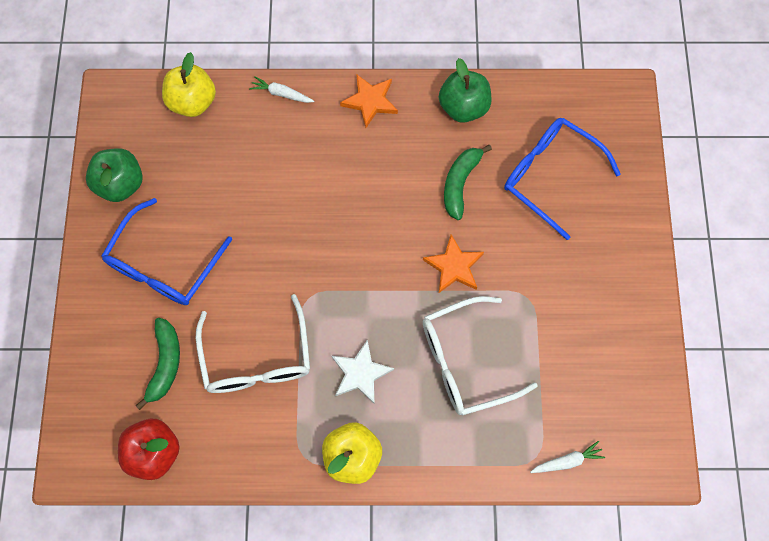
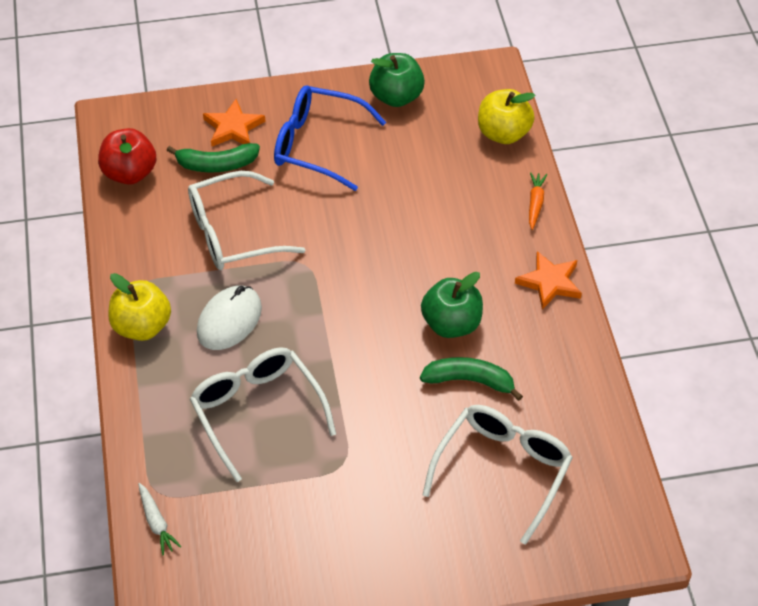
camera: 80 degrees right, 20 degrees down
(281, 94) = (535, 203): white carrot -> orange carrot
(360, 373) = (229, 320): white star -> white mouse
(454, 266) = (366, 387): orange star -> orange star (233, 127)
(463, 107) = (569, 372): green apple -> green apple (451, 324)
(549, 176) = (503, 470): blue glasses -> white glasses

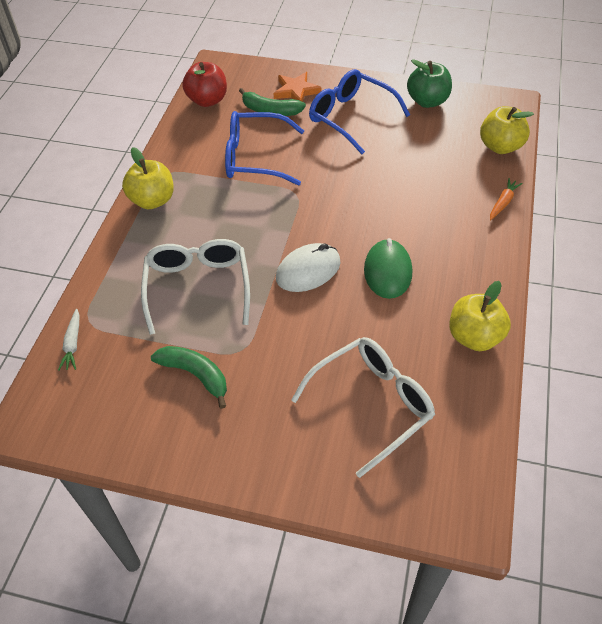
camera: 25 degrees right, 0 degrees up
(229, 320) = (217, 215): white mouse -> white mouse (308, 270)
(232, 233) = (254, 158): white glasses -> blue glasses
(451, 324) = (388, 271): green apple -> green mouse
(470, 381) = (380, 320): green banana -> green banana (195, 375)
(550, 282) = (487, 265): orange star -> none
(570, 365) = (474, 337): none -> yellow apple

